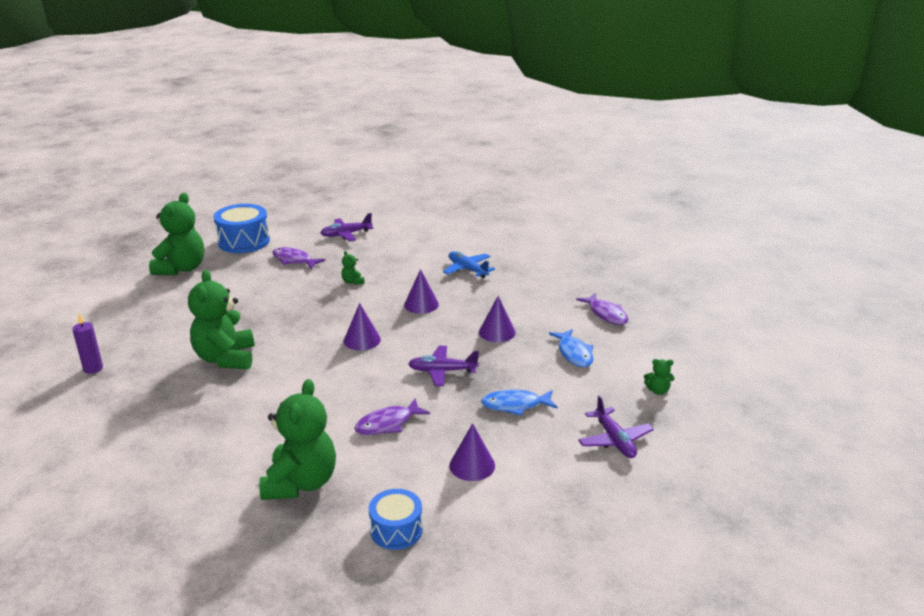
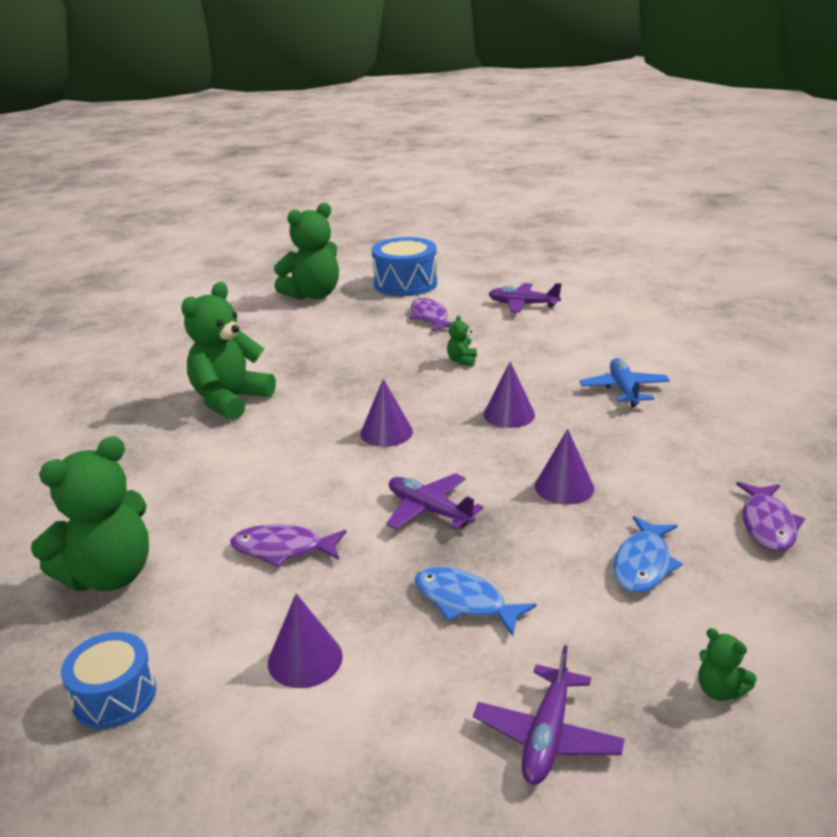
camera: 40 degrees right, 0 degrees up
(93, 368) = (116, 367): purple candle -> none

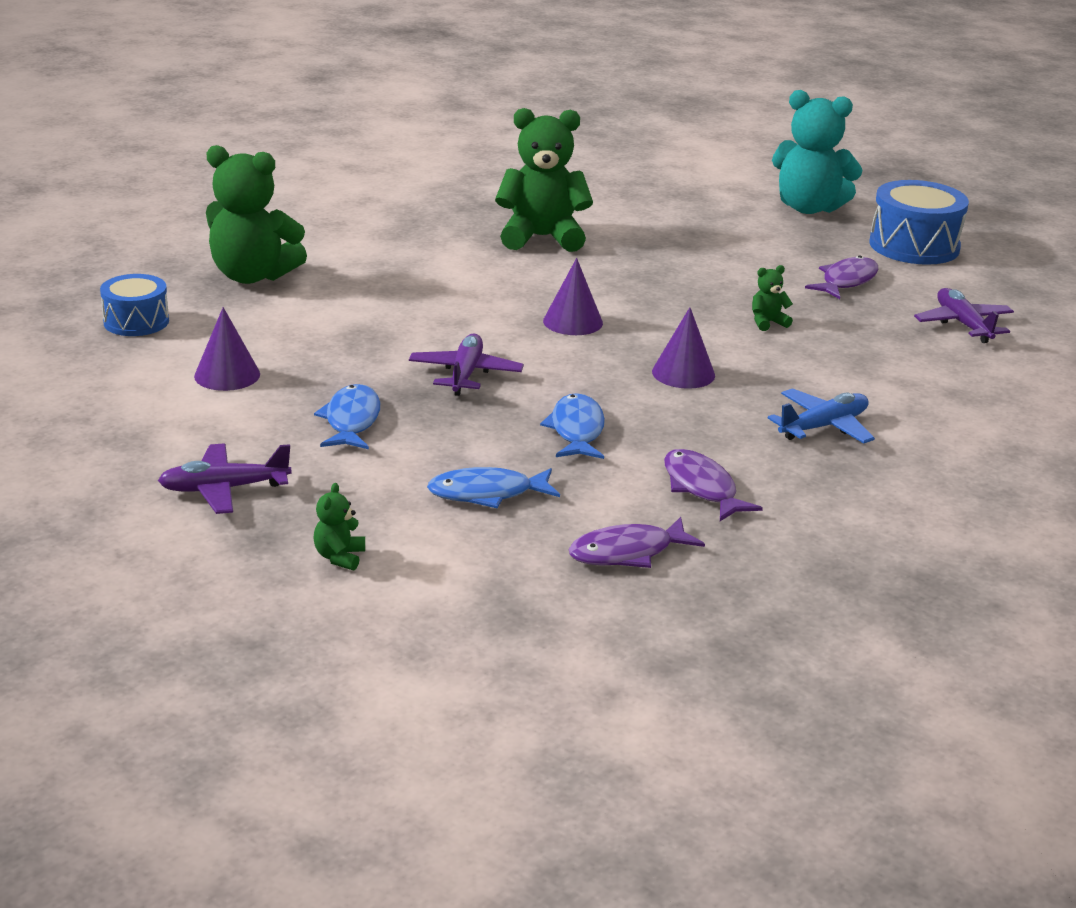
camera: 55 degrees right, 0 degrees up
(283, 549) = (346, 328): purple fish -> purple fish (701, 488)
(313, 295) = (809, 208): green teddy bear -> turquoise teddy bear
(564, 487) = (576, 430): purple cone -> blue fish

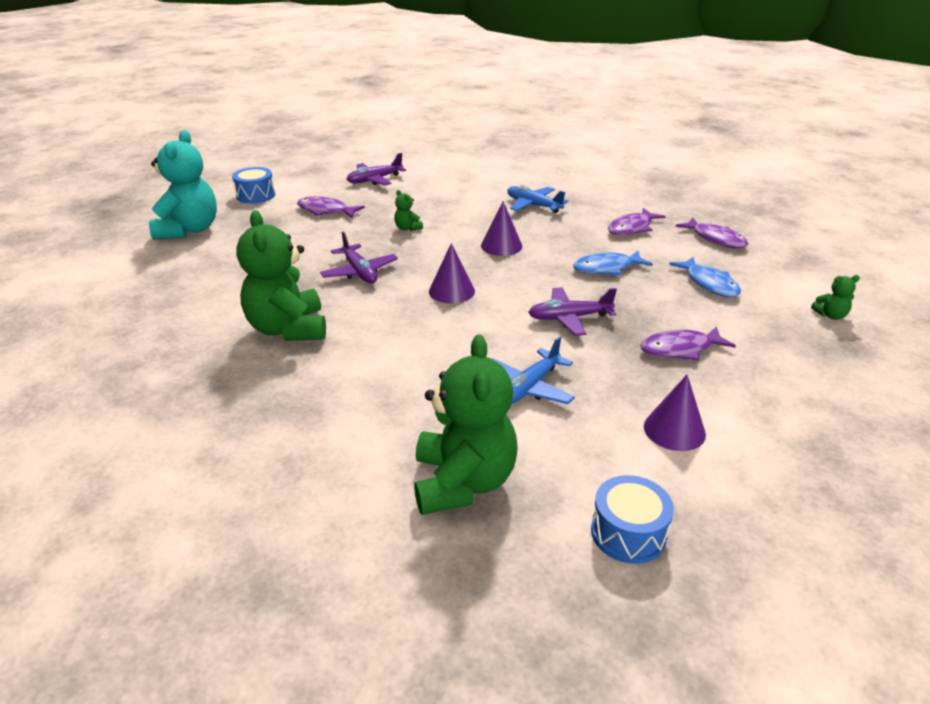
camera: 105 degrees left, 5 degrees up
(224, 489) = (823, 378): purple plane -> purple plane (359, 272)
(351, 421) = (680, 349): blue fish -> purple fish
(352, 325) = (529, 387): none -> blue plane
(914, 246) = (255, 195): blue drum -> blue drum, size x0.62

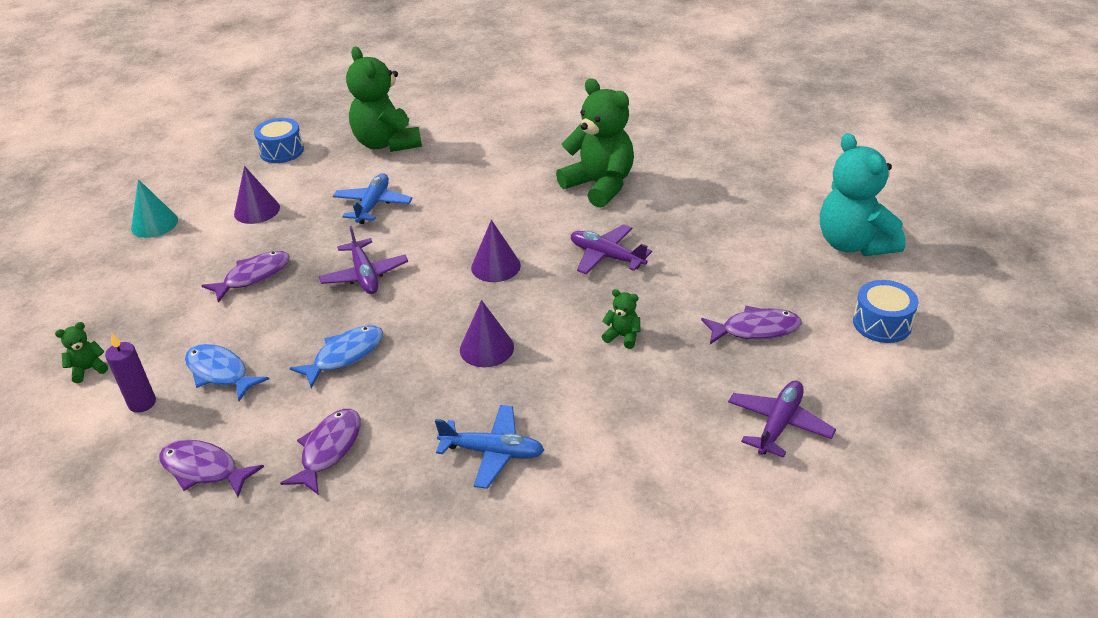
camera: 155 degrees right, 5 degrees up
(569, 318) = (364, 275): purple plane -> purple plane turned 105 degrees clockwise
(771, 281) = (142, 403): none -> purple candle
(817, 457) = (154, 224): none -> turquoise cone

